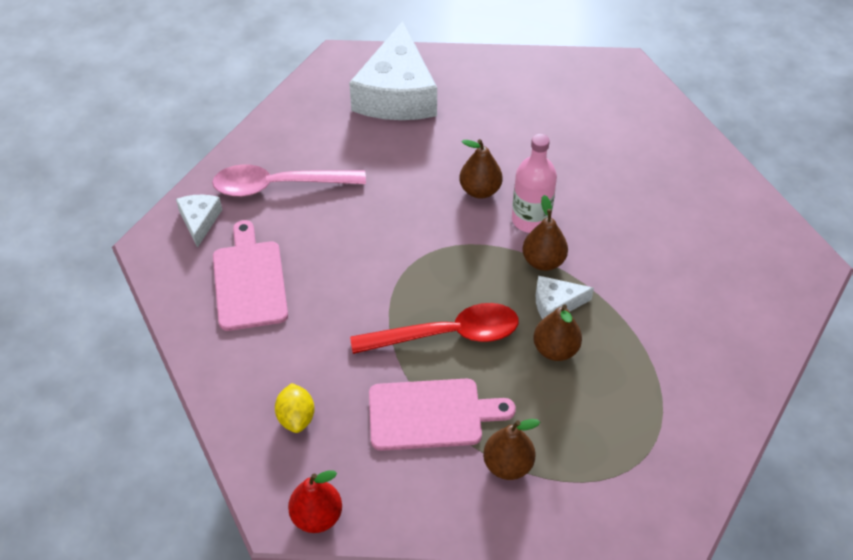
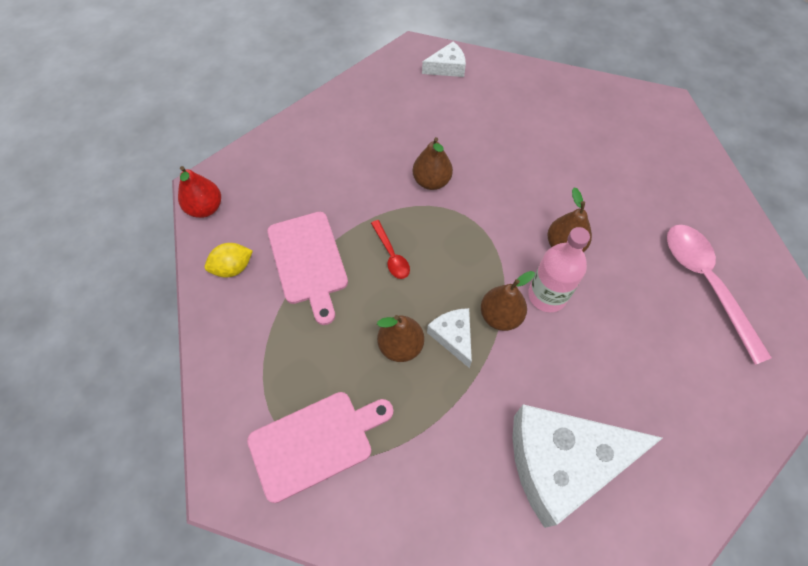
camera: 75 degrees right, 10 degrees up
(249, 281) = (401, 112): pink cutting board -> pink cutting board (315, 442)
(279, 186) = (503, 103): pink spoon -> pink spoon (705, 283)
(296, 417) = (286, 173): yellow lemon -> yellow lemon (233, 268)
(396, 94) = (650, 154): white cheese -> white cheese (562, 462)
(447, 334) = (391, 255): red spoon -> red spoon, size x0.50
(508, 465) = (271, 329): brown pear -> brown pear (431, 181)

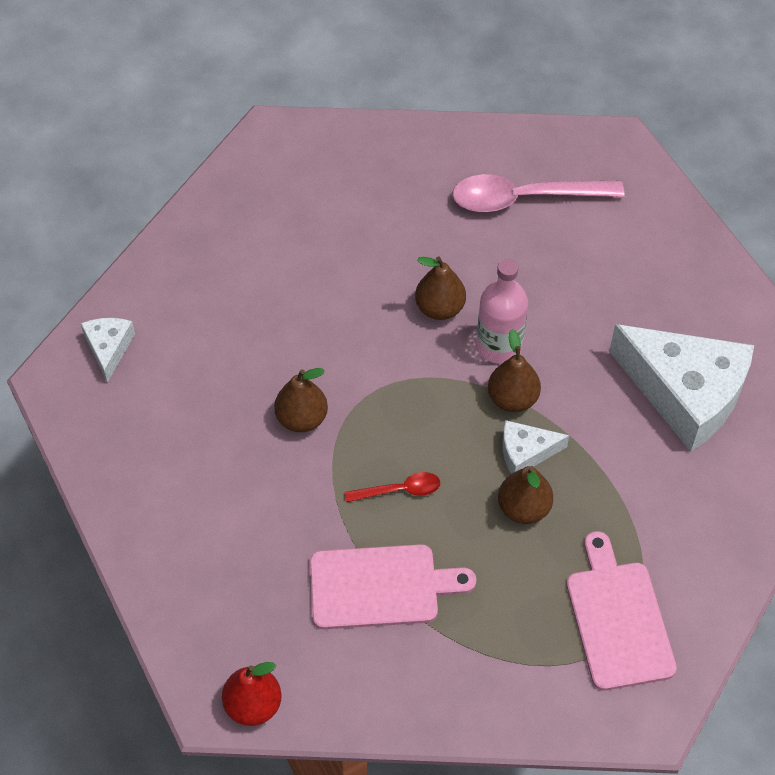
camera: 75 degrees left, 5 degrees down
(233, 268) = (364, 680): yellow lemon -> none
(562, 462) = (685, 393): white cheese -> white cheese turned 60 degrees counterclockwise

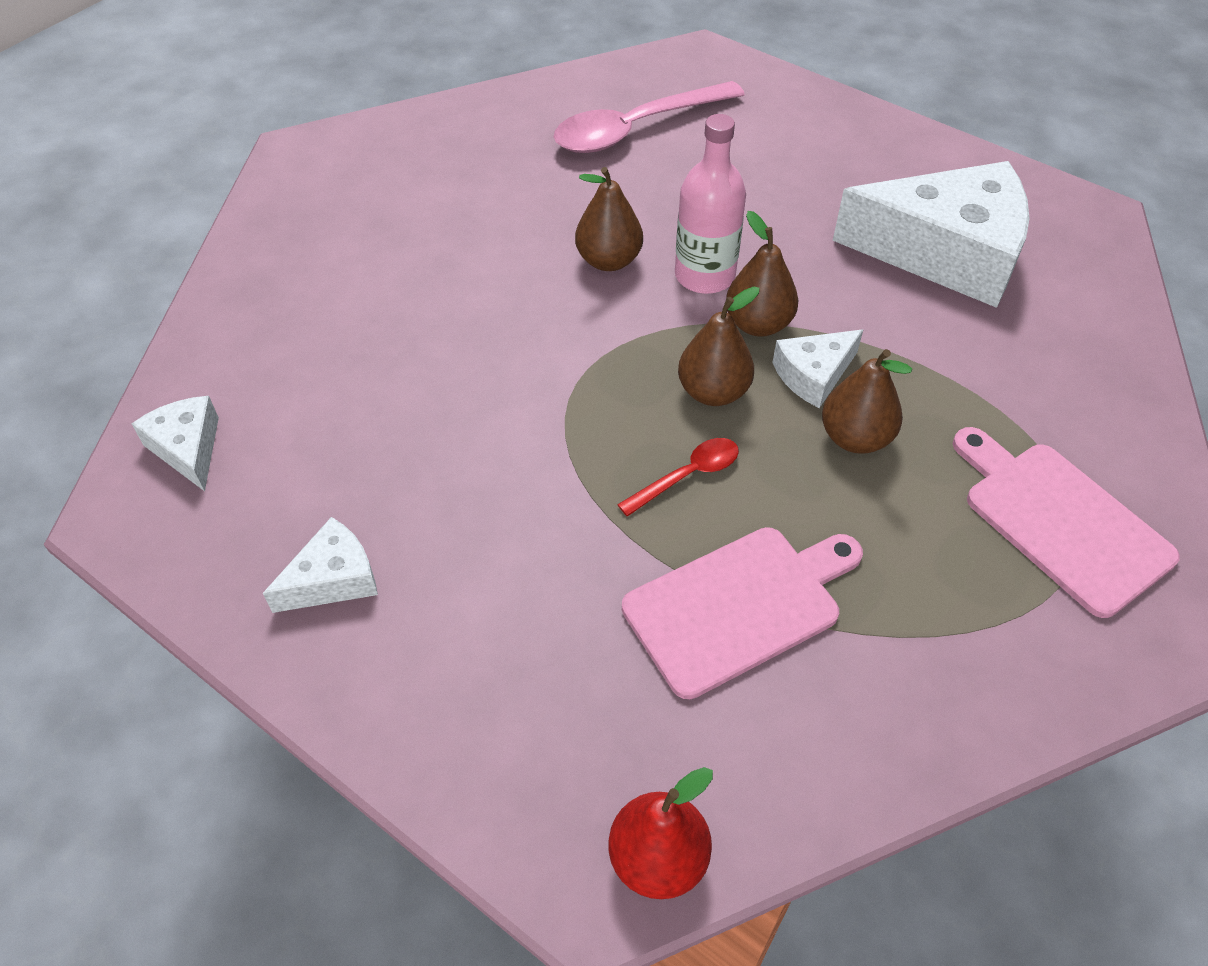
camera: 25 degrees left, 5 degrees down
(156, 471) = (333, 579): none -> white cheese
(302, 419) = (507, 438): brown pear -> brown pear (713, 392)

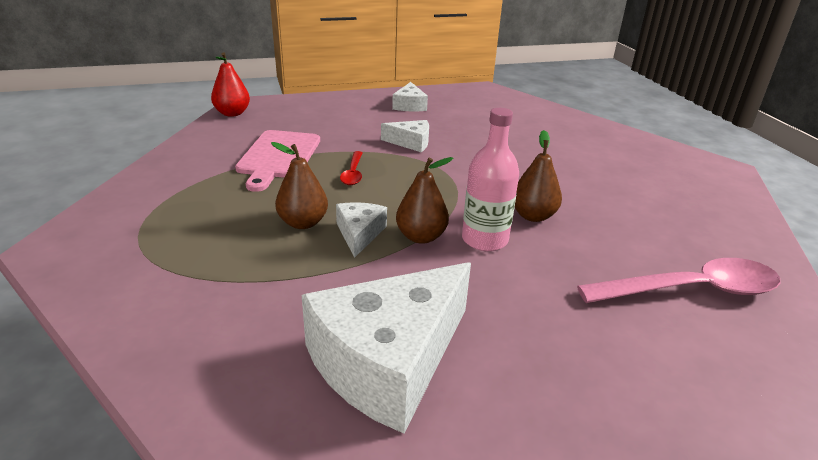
camera: 125 degrees right, 20 degrees down
(188, 448) = (505, 102): white cheese -> white cheese (411, 142)
(636, 129) = (691, 290): pink spoon -> pink spoon turned 75 degrees clockwise
(713, 392) = (391, 201): brown pear -> none
(1060, 521) = (157, 251): pink cutting board -> none

